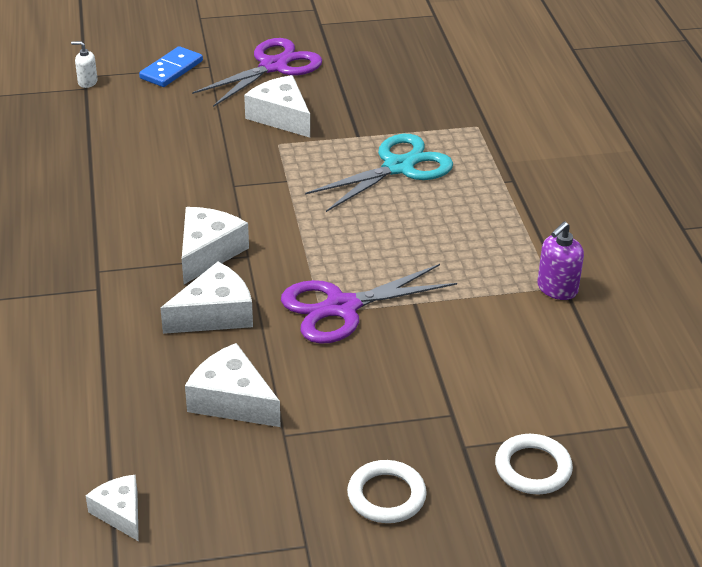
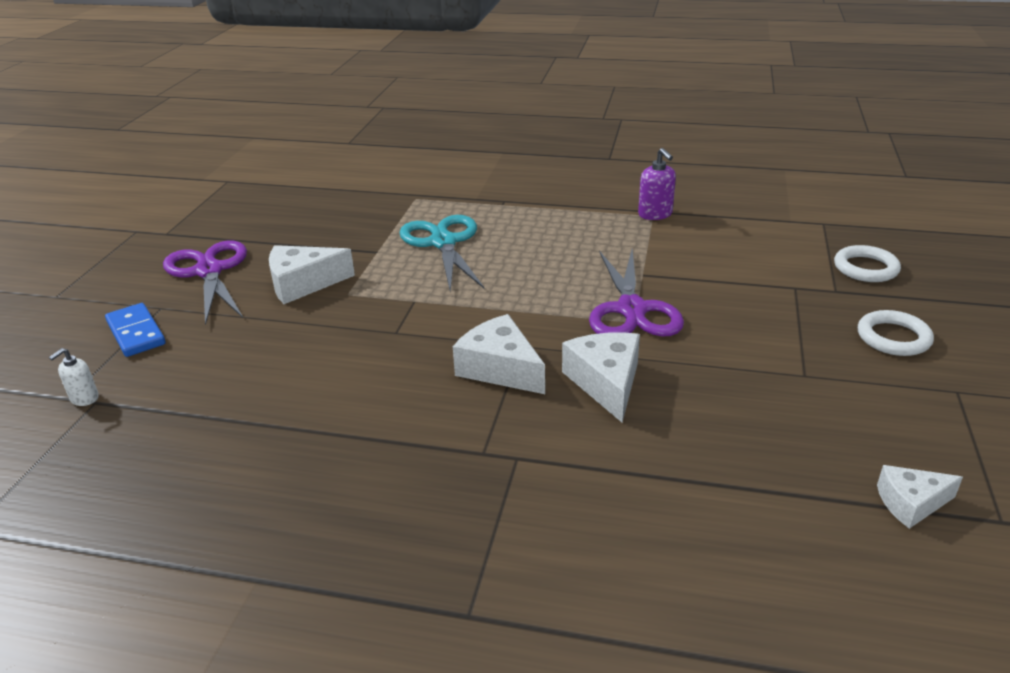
camera: 65 degrees left, 5 degrees down
(232, 400) = (746, 396): white cheese -> none

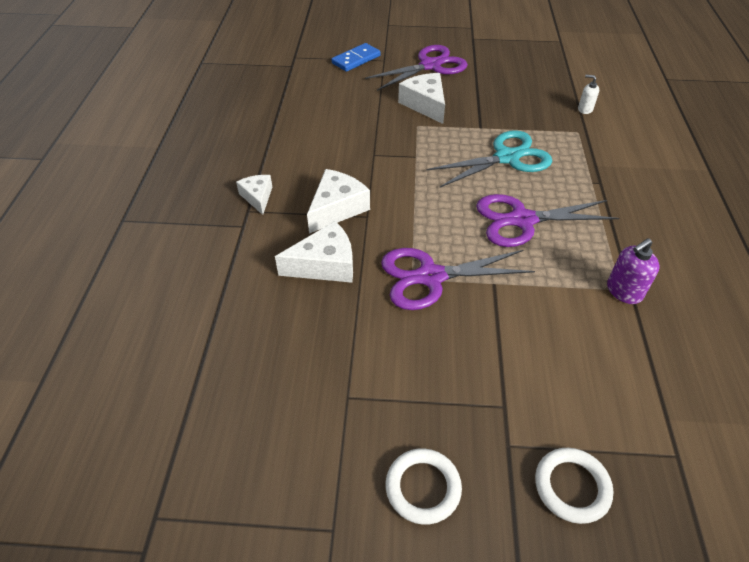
camera: 80 degrees right, 15 degrees up
(84, 398) = (294, 61): white soap dispenser -> white soap dispenser (585, 109)
(551, 248) = (522, 220): none -> purple scissors
(911, 503) = (181, 451): white cheese -> white cheese (257, 197)

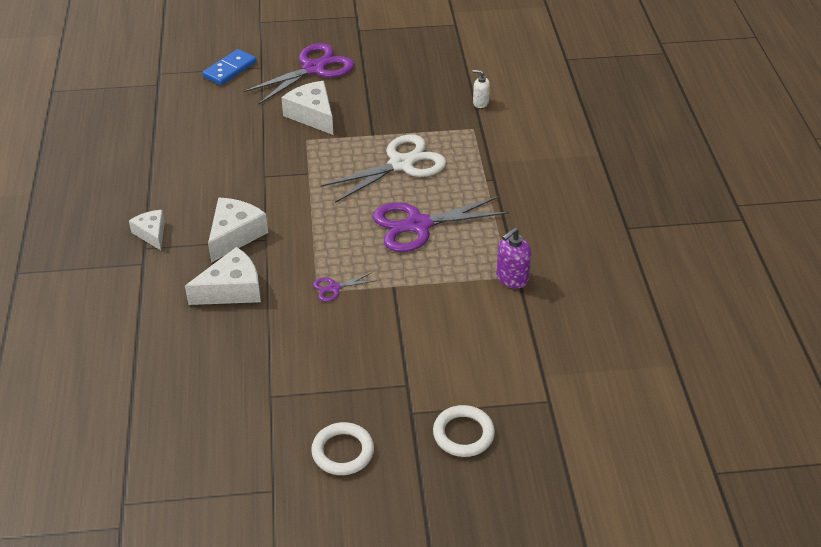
camera: 10 degrees left, 5 degrees down
(430, 277) = (334, 288): purple scissors -> purple scissors, size x0.44
(507, 158) = (401, 164): turquoise scissors -> white scissors

